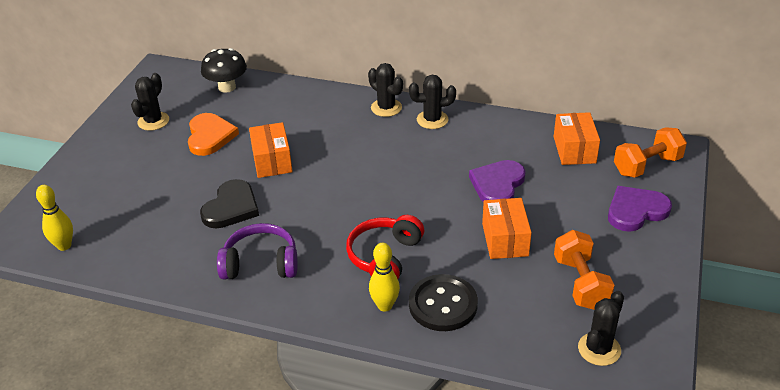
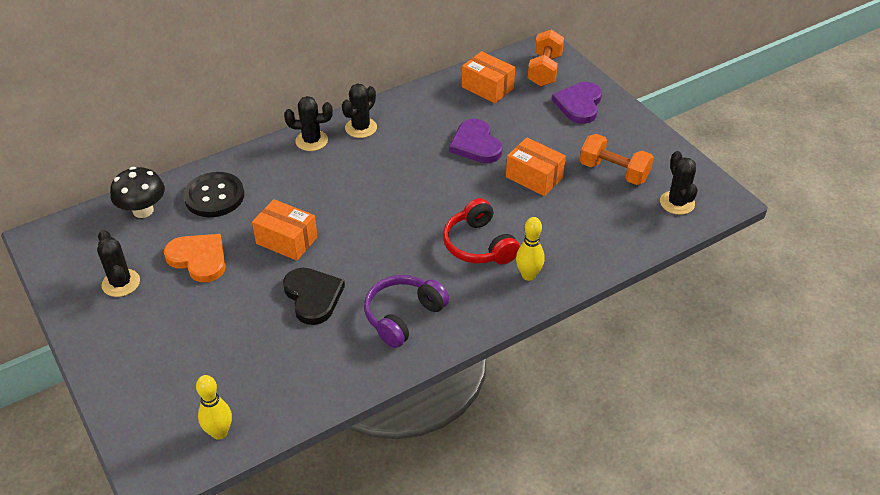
camera: 50 degrees left, 5 degrees up
(443, 304) = (560, 246): black button -> black button (214, 196)

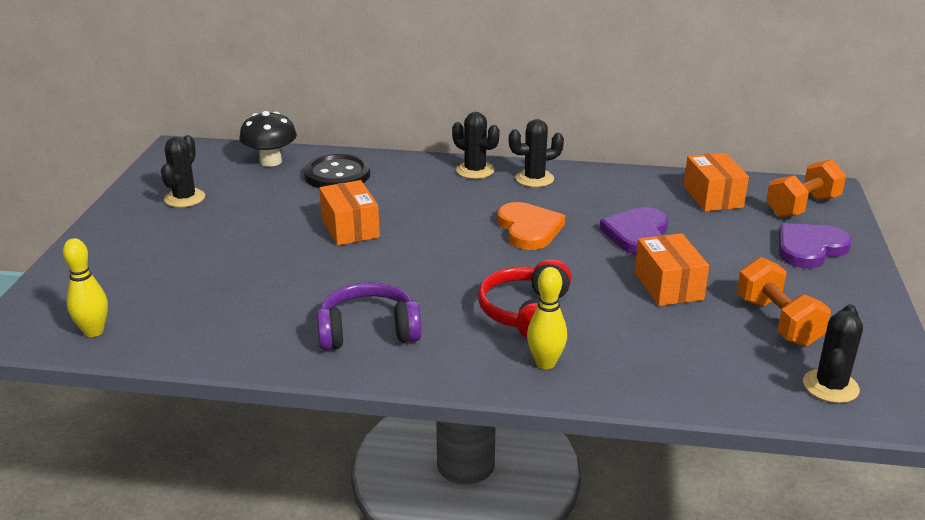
camera: 40 degrees right, 15 degrees down
(198, 259) = (263, 209): orange heart -> orange heart (529, 229)
(313, 296) = (311, 277): black heart -> none

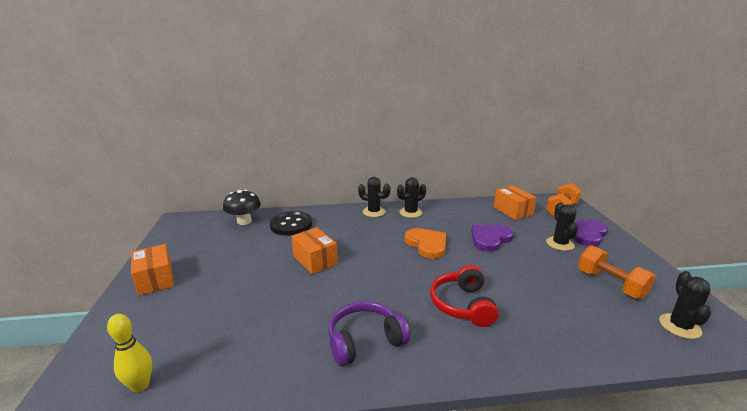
camera: 15 degrees left, 5 degrees down
(184, 198) = (192, 254): black cactus -> black cactus (560, 244)
(545, 363) = (500, 344): yellow bowling pin -> none
(637, 234) = (490, 239): purple heart -> purple heart turned 45 degrees clockwise
(668, 286) = (532, 270): orange box -> orange box (155, 279)

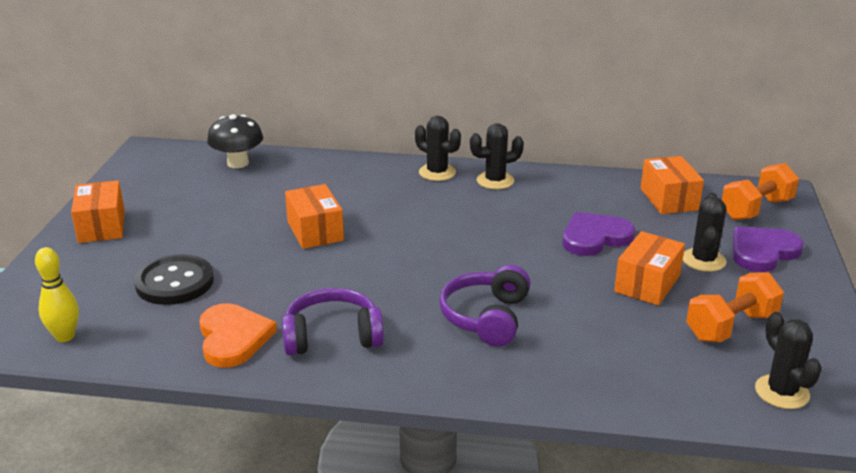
camera: 15 degrees right, 5 degrees up
(291, 225) = (303, 177): black button -> black button (174, 282)
(427, 244) = (489, 232): orange heart -> orange heart (233, 338)
(462, 305) = (486, 317): red headphones -> purple headphones
(541, 264) = (647, 284): none -> orange box
(610, 284) = (731, 326): orange dumbbell -> orange dumbbell turned 75 degrees clockwise
(679, 326) = (782, 392): black cactus -> black cactus turned 45 degrees counterclockwise

